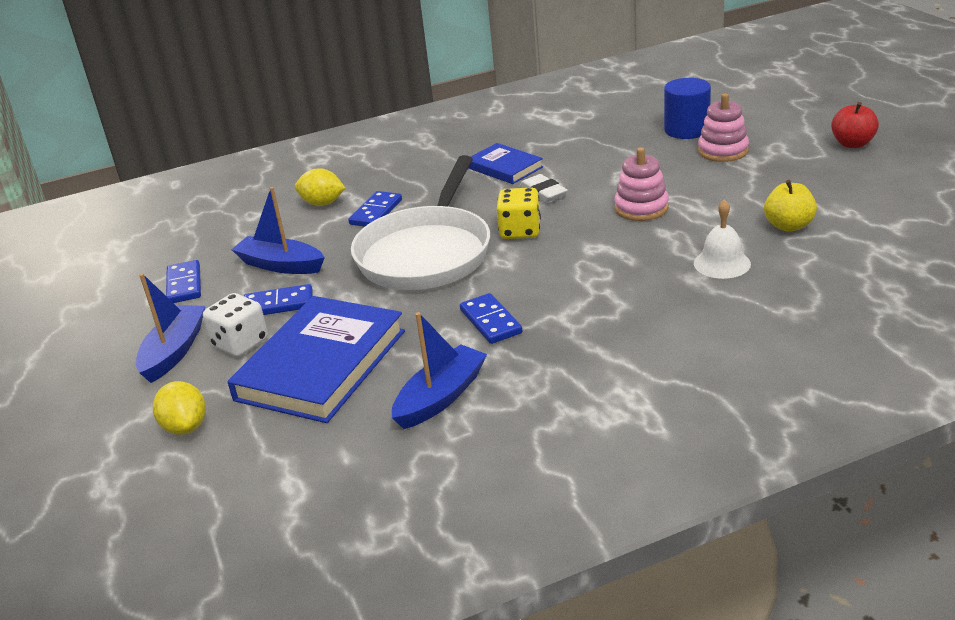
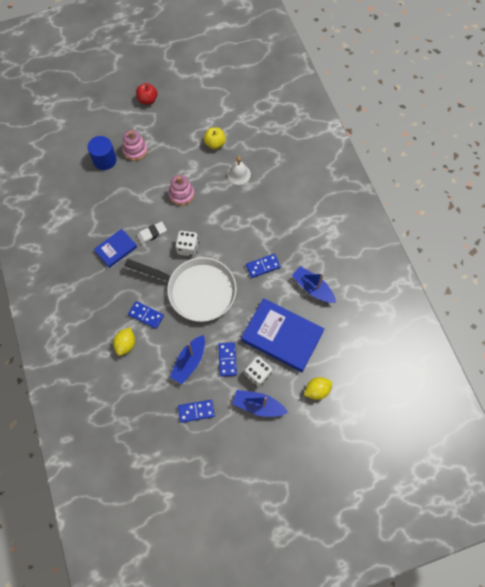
camera: 90 degrees left, 35 degrees up
(520, 231) = (188, 248): yellow dice -> white dice

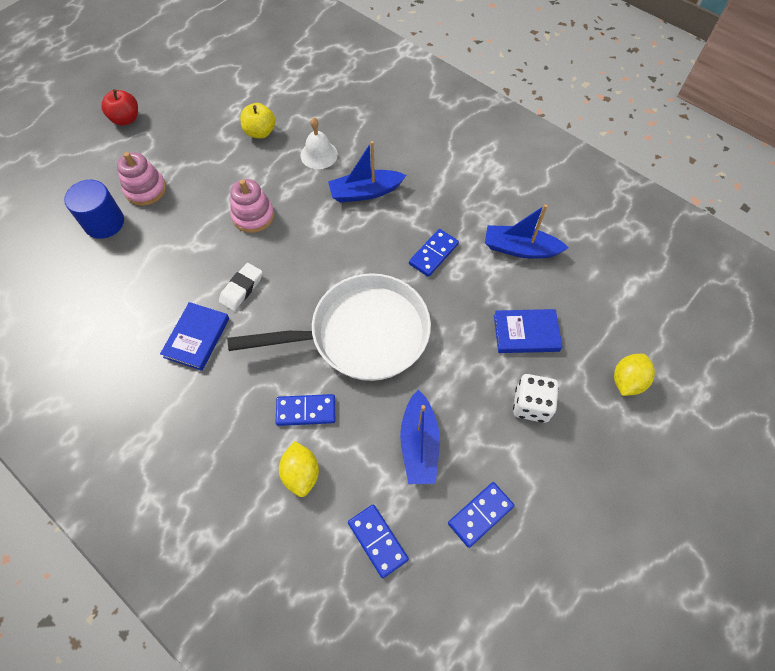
camera: 30 degrees left, 5 degrees down
(188, 248) = (309, 282): white dice -> none
(227, 359) = (473, 408): blue domino -> blue domino (377, 541)
(258, 406) = (564, 451): blue boat -> blue boat (365, 192)
(282, 336) = (526, 333): blue book -> blue book, size x0.54

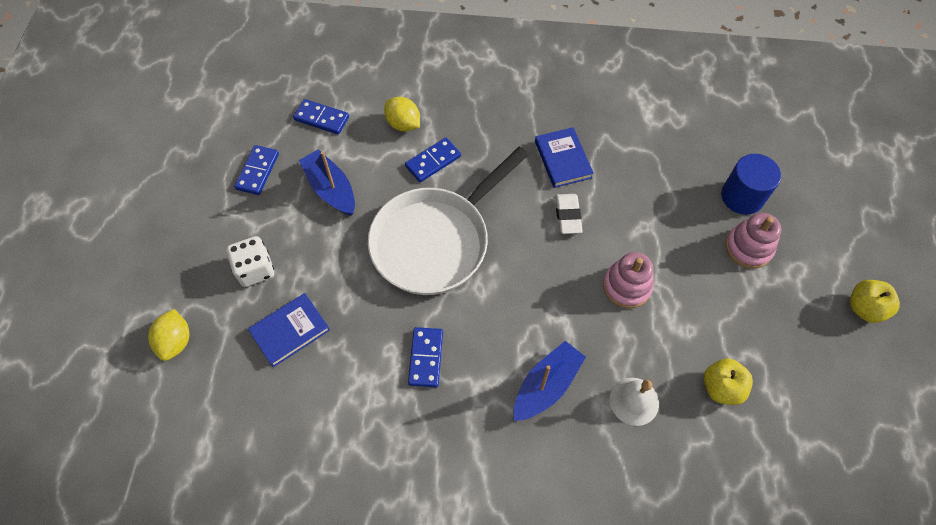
camera: 145 degrees right, 0 degrees up
(126, 119) = (864, 308): red apple -> yellow apple
(520, 249) = (341, 422): blue boat -> none

